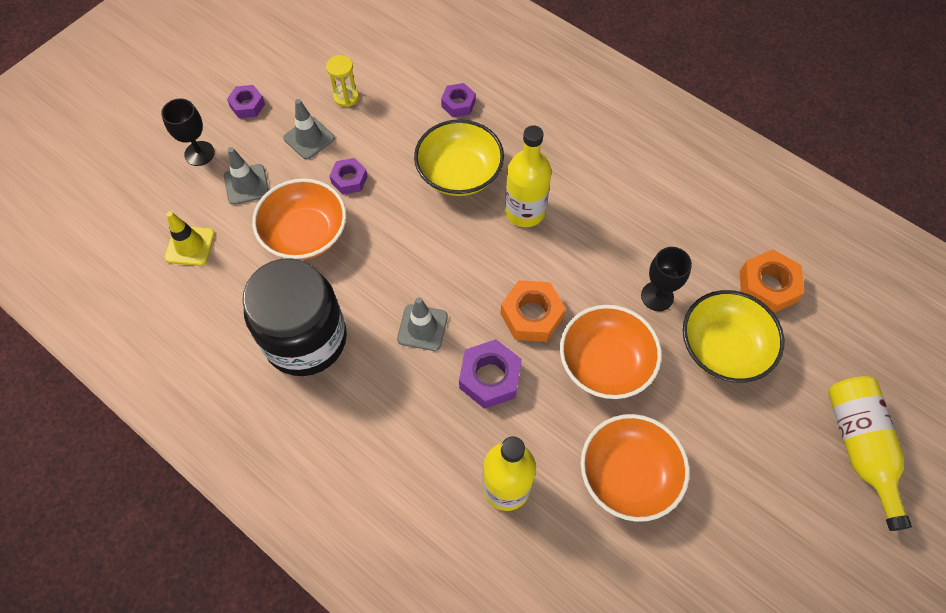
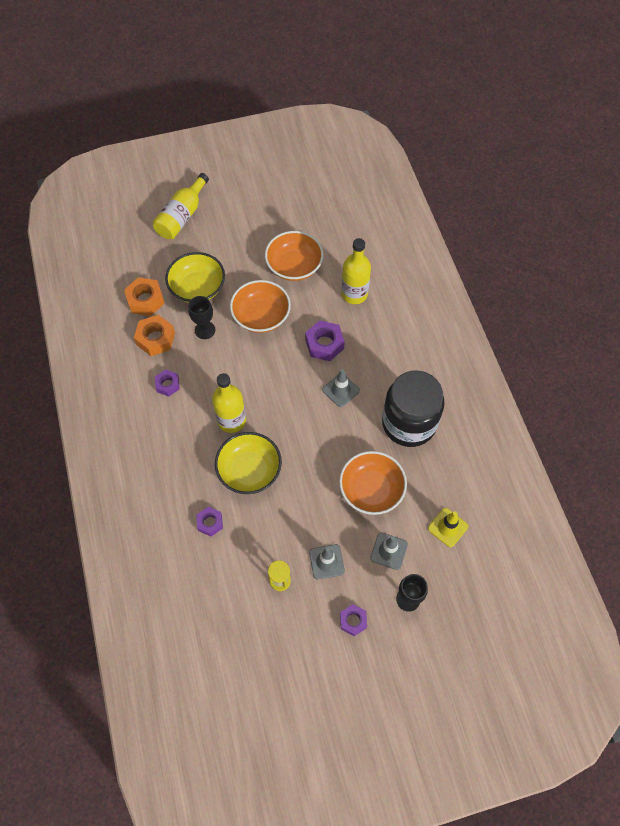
camera: 145 degrees left, 0 degrees up
(349, 180) = (320, 511): purple nut -> purple nut (167, 385)
(531, 315) = (278, 361): orange nut -> orange nut (155, 339)

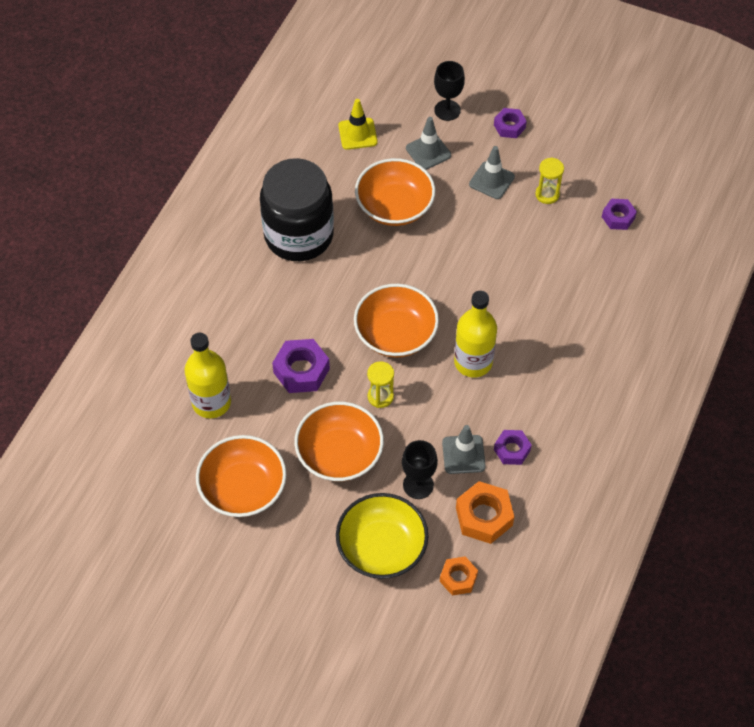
camera: 140 degrees left, 5 degrees down
(145, 300) = (458, 578): orange nut -> orange nut, size x0.63
(182, 216) = (314, 672): yellow bottle -> none
(210, 523) = (574, 282): purple nut -> purple nut (618, 217)
(249, 470) = (496, 302): yellow bowl -> none
(267, 361) = (380, 396): none -> yellow hourglass
(292, 404) = (395, 334): none -> orange bowl
(340, 390) = (332, 312): grey traffic cone -> grey traffic cone (463, 454)

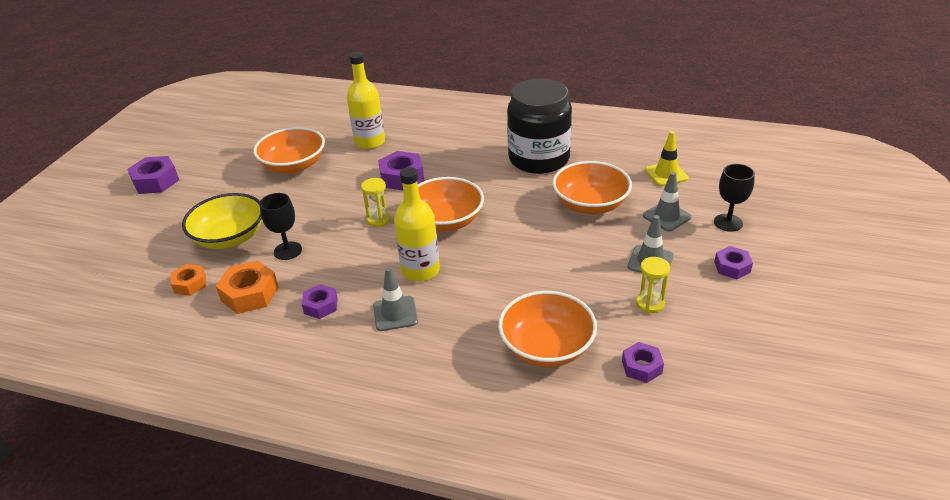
camera: 85 degrees right, 20 degrees down
(236, 655) = (156, 181): none -> purple nut
(339, 454) = (321, 205): orange bowl -> orange bowl (547, 347)
(463, 454) = (317, 274): grey traffic cone -> grey traffic cone (395, 314)

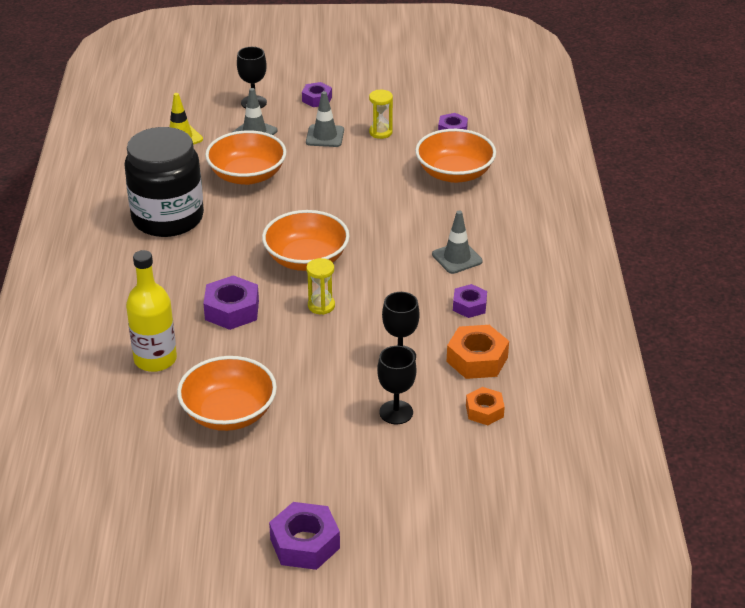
camera: 110 degrees left, 0 degrees up
(230, 237) = (396, 412): yellow bowl -> black goblet
(420, 270) = (391, 257): yellow bottle -> none

